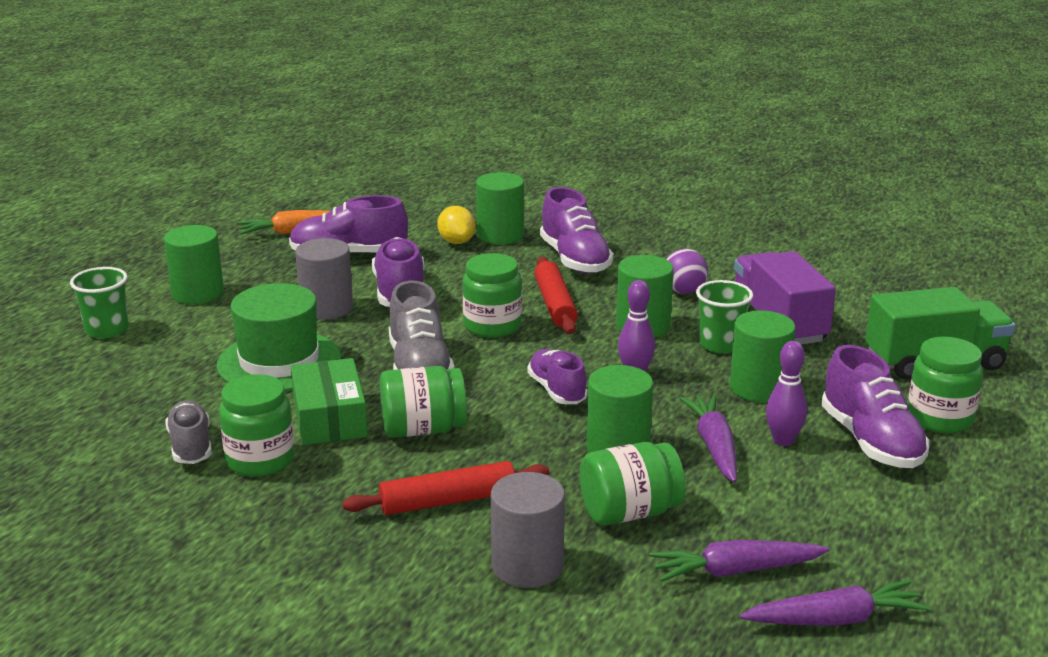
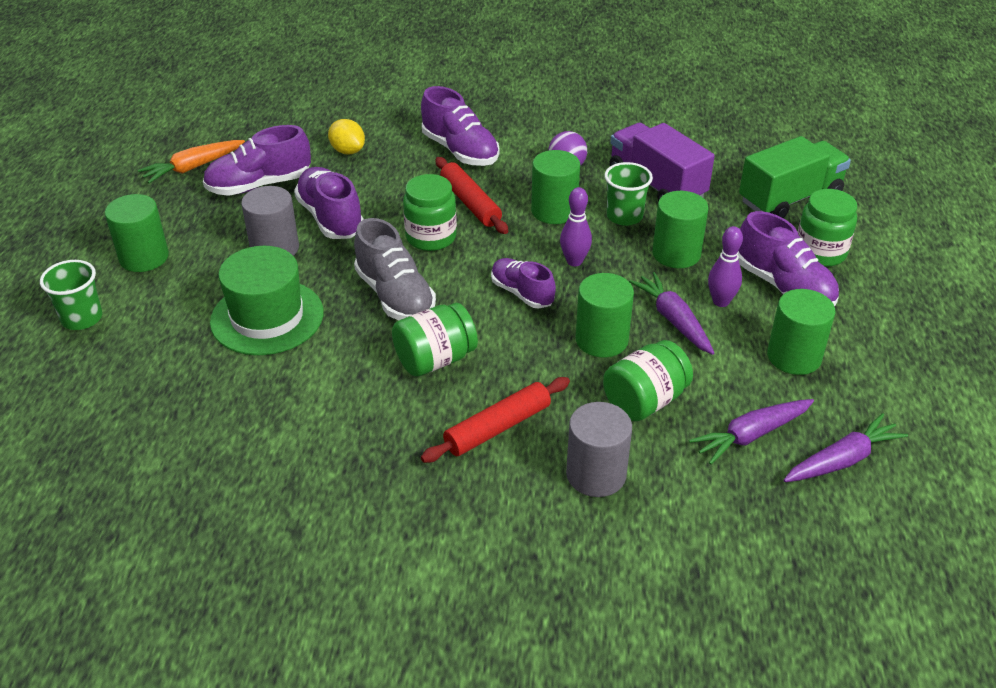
camera: 20 degrees left, 15 degrees up
(191, 446) = (243, 428): grey shoe -> none
(260, 460) = (314, 427): green jar -> none
(329, 417) = (348, 367): green box -> none
(500, 235) = (382, 136): green cylinder -> green cylinder (794, 356)

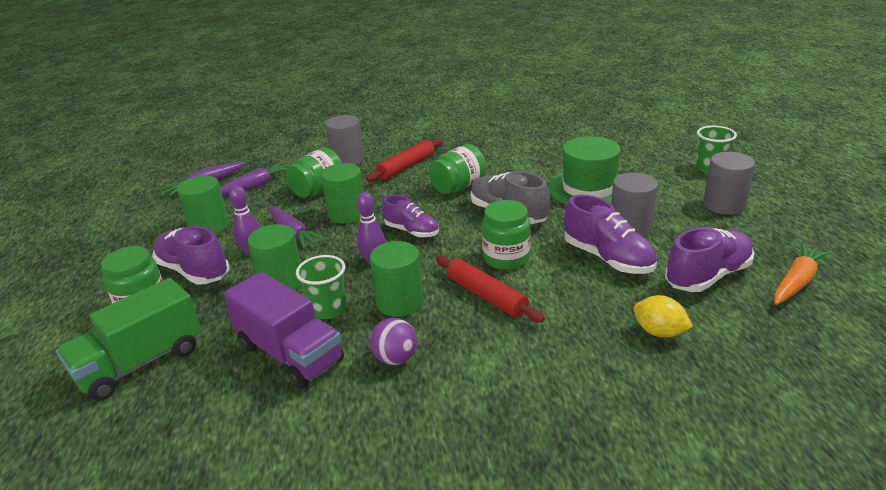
camera: 170 degrees right, 10 degrees down
(144, 257) = (724, 205): green cylinder -> grey cylinder
(460, 151) = (530, 357): purple shoe -> none

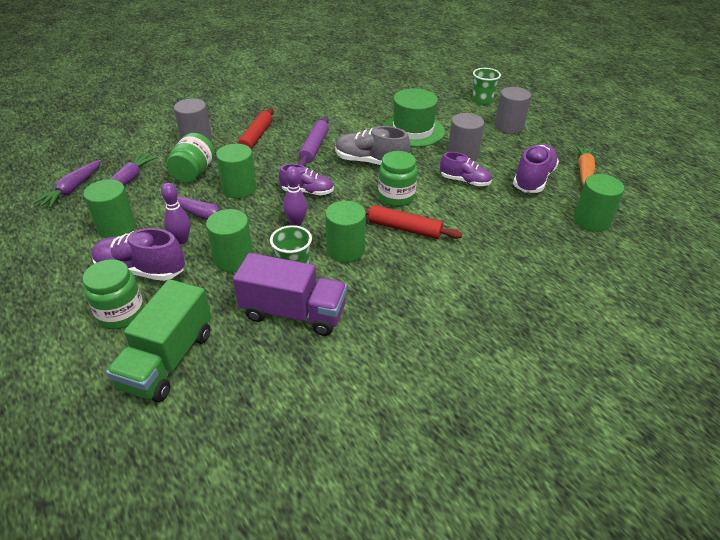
camera: 30 degrees left, 10 degrees up
(395, 358) = (377, 292): purple ball -> none
(458, 187) = (314, 147): green jar -> purple rolling pin
(608, 258) = (464, 181): purple shoe -> purple shoe, size x0.66
(659, 332) = (531, 224): yellow lemon -> none
(756, 350) = (591, 221): none -> green cylinder

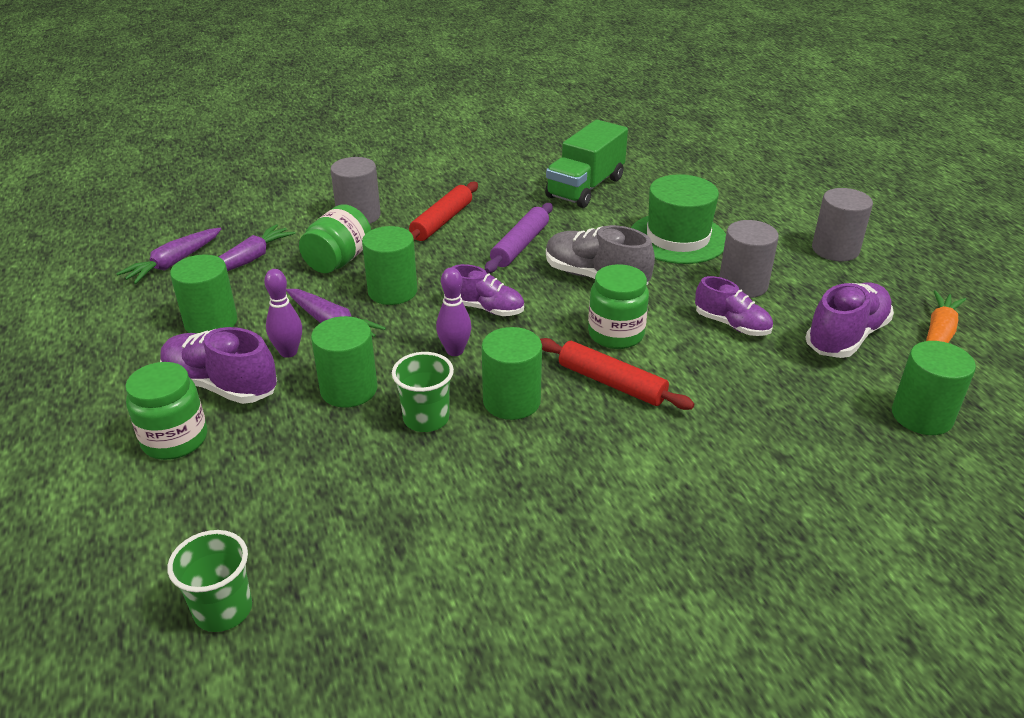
camera: 15 degrees right, 5 degrees down
(168, 360) = (212, 514): green truck -> green truck (585, 187)
(293, 313) = (404, 479): purple truck -> none
(482, 100) = (805, 205): green cup -> green cup (223, 610)

